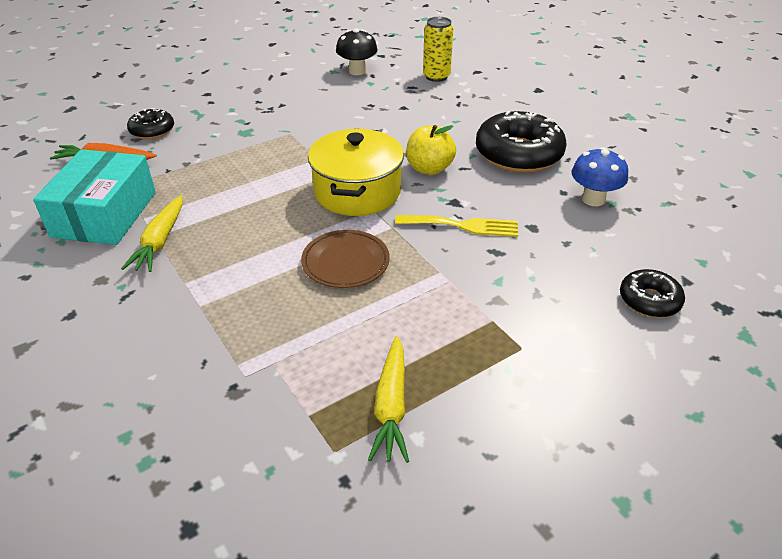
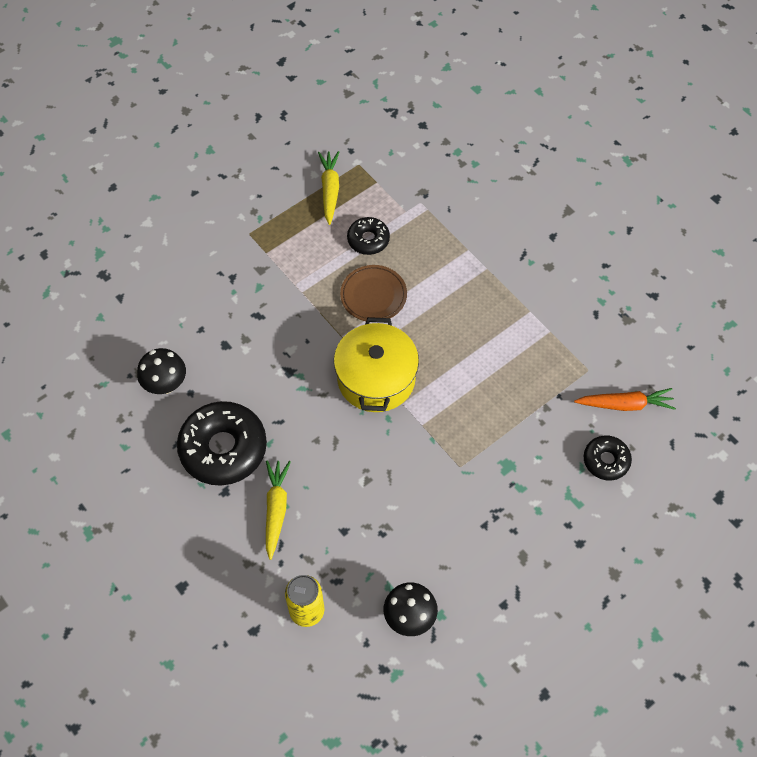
camera: 175 degrees right, 20 degrees up
(105, 214) = (584, 333): turquoise box -> none
(160, 241) = (523, 306): yellow carrot -> yellow carrot (276, 509)
(429, 168) = (312, 417): yellow apple -> none
(463, 226) = (283, 342): yellow fork -> none
(593, 199) = (166, 384): blue mushroom -> black mushroom
(649, 300) = (153, 277): black donut -> black donut (368, 240)

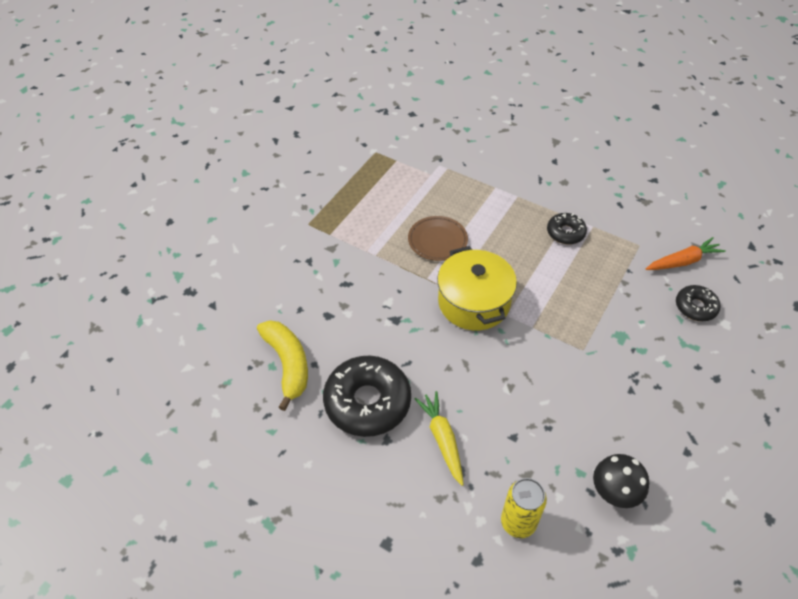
camera: 20 degrees left, 10 degrees down
(166, 384) = (288, 364): black mushroom -> yellow banana
(330, 190) = (361, 175): yellow carrot -> none
(368, 240) = (411, 202): black donut -> black donut (565, 233)

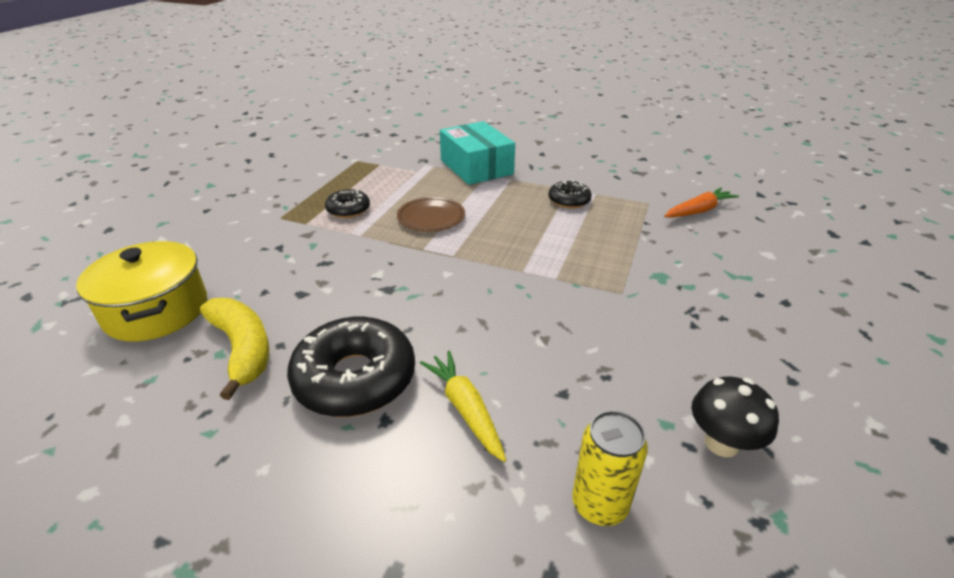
camera: 10 degrees left, 15 degrees down
(474, 302) = (481, 264): yellow pot -> yellow pot (156, 310)
(487, 175) = (476, 167): none -> turquoise box
(695, 307) = (730, 244): black donut -> black donut (348, 209)

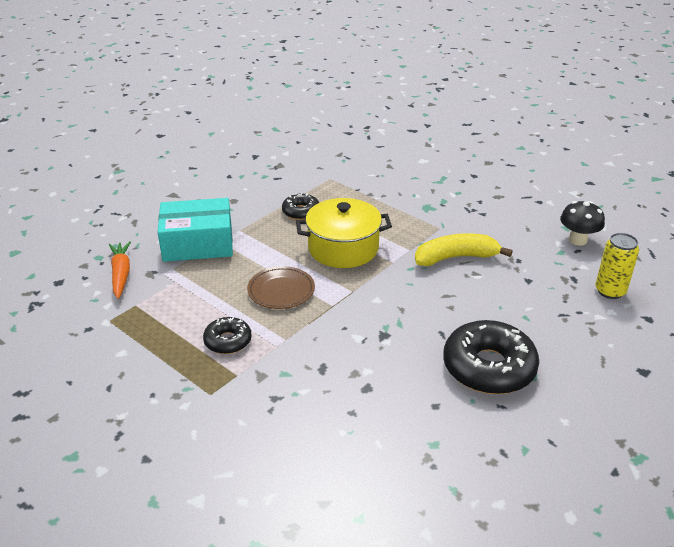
camera: 70 degrees left, 0 degrees up
(156, 310) = (349, 493): yellow pot -> yellow pot (343, 248)
(242, 349) = (433, 429): yellow banana -> yellow banana (456, 257)
(465, 409) = (532, 322): yellow carrot -> none
(698, 211) = (355, 163): orange carrot -> orange carrot (121, 274)

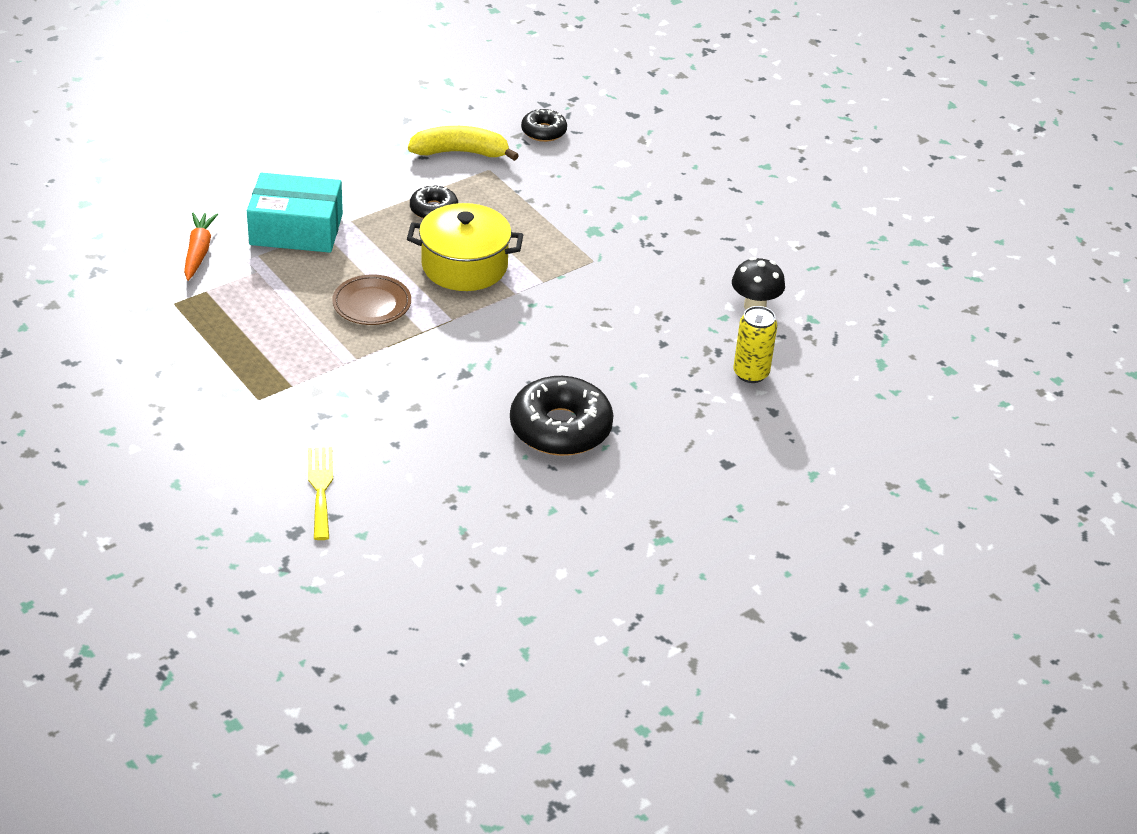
camera: 10 degrees right, 5 degrees up
(228, 341) = (294, 349): black donut -> black donut (543, 131)
(300, 475) = (320, 488): none -> yellow fork
(456, 257) = (593, 301): yellow banana -> yellow banana (460, 152)

